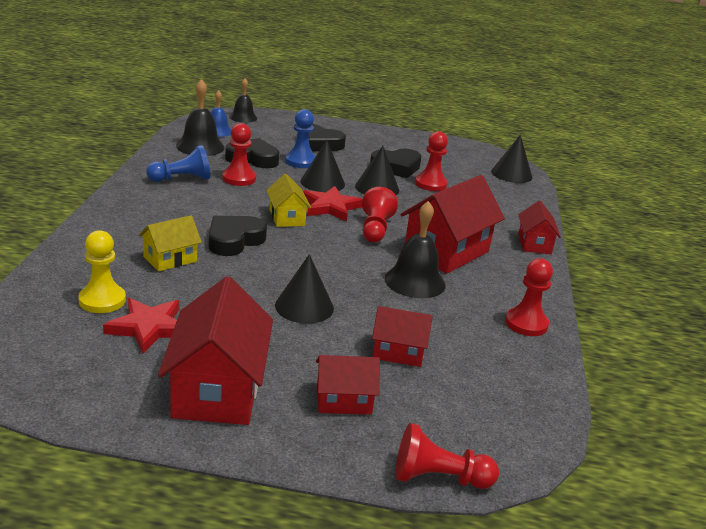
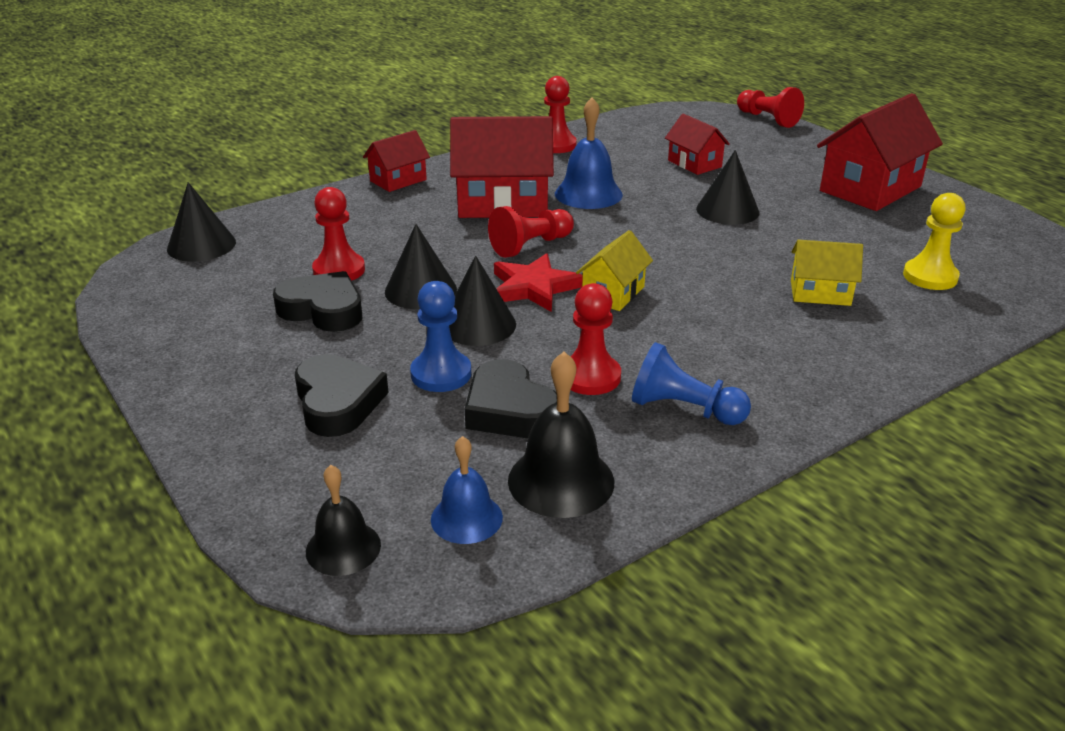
camera: 130 degrees left, 5 degrees up
(149, 328) = (896, 241): red star -> none
(234, 240) = (719, 288): black heart -> none
(343, 401) = (779, 157): red house -> none
(415, 281) = (588, 194): black bell -> blue bell

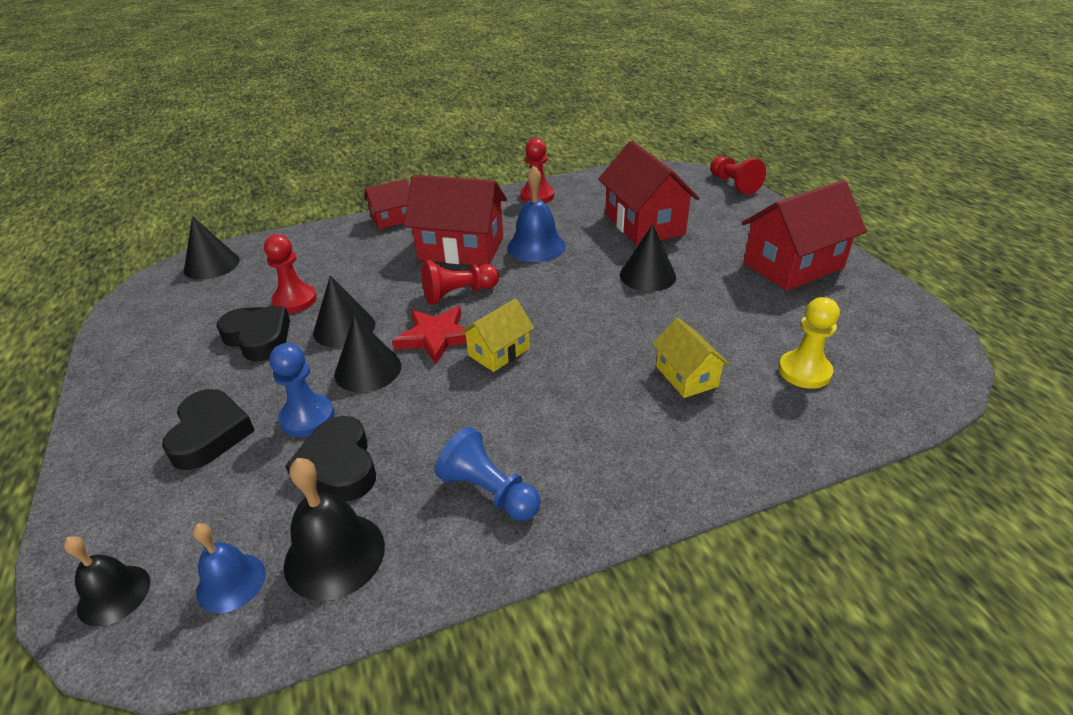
camera: 15 degrees right, 5 degrees up
(590, 377) = (427, 440): red pawn -> none
(694, 164) = (644, 224): red house -> red house, size x1.83
(820, 293) = (686, 376): yellow house -> yellow house turned 45 degrees clockwise

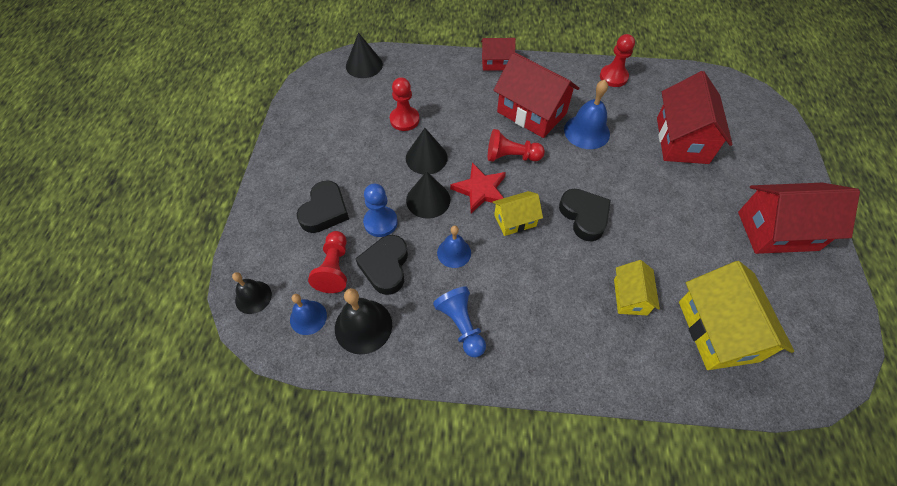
camera: 25 degrees right, 20 degrees up
(258, 338) = (373, 144): black heart -> black heart (584, 216)
(434, 413) = (454, 252): none -> blue bell
(647, 275) = (654, 194): black cone -> none
(733, 184) = (785, 123): red pawn -> red pawn (334, 268)
(804, 371) = (718, 331): yellow pawn -> yellow house

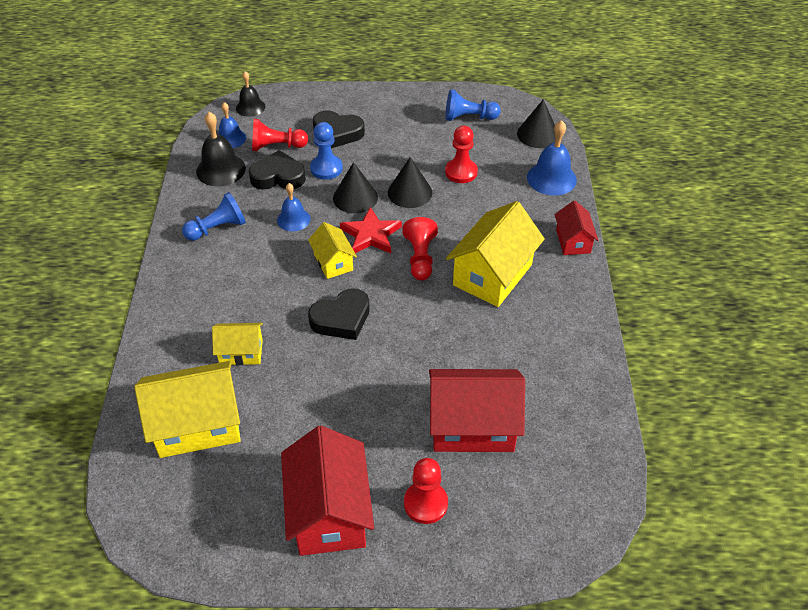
camera: 85 degrees right, 10 degrees down
(328, 107) = (468, 117): none -> blue pawn
(531, 113) = (492, 275): red house -> yellow house
(586, 131) = (470, 326): blue bell -> blue bell (551, 178)
(613, 77) = (579, 359): red pawn -> red pawn (425, 503)

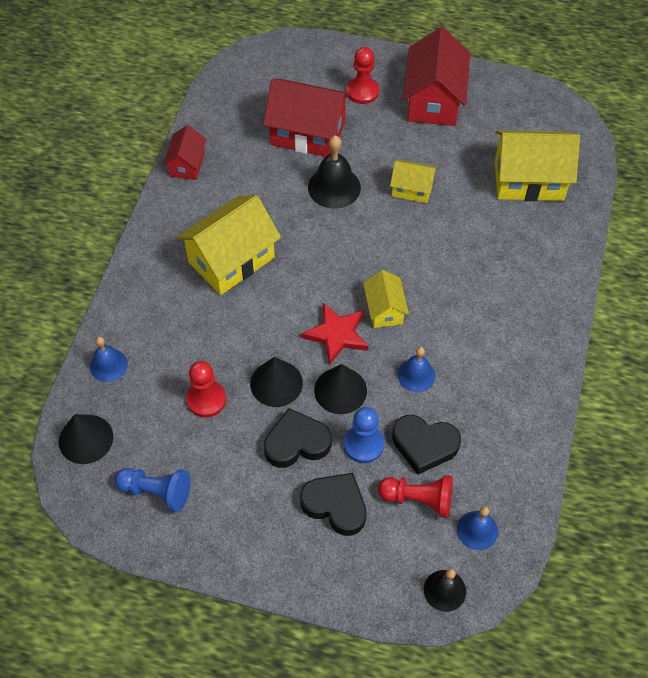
camera: 165 degrees left, 10 degrees up
(217, 228) = (502, 382): blue pawn -> none
(221, 169) = (493, 474): black bell -> black bell (334, 187)
(241, 352) = (487, 234): yellow house -> yellow house (412, 189)
(341, 319) = (390, 246): black heart -> black heart (296, 443)
(420, 258) = (295, 295): red pawn -> none
(551, 178) = (108, 365): blue bell -> blue bell, size x0.64
(573, 241) = (133, 279): red house -> red house (187, 164)

